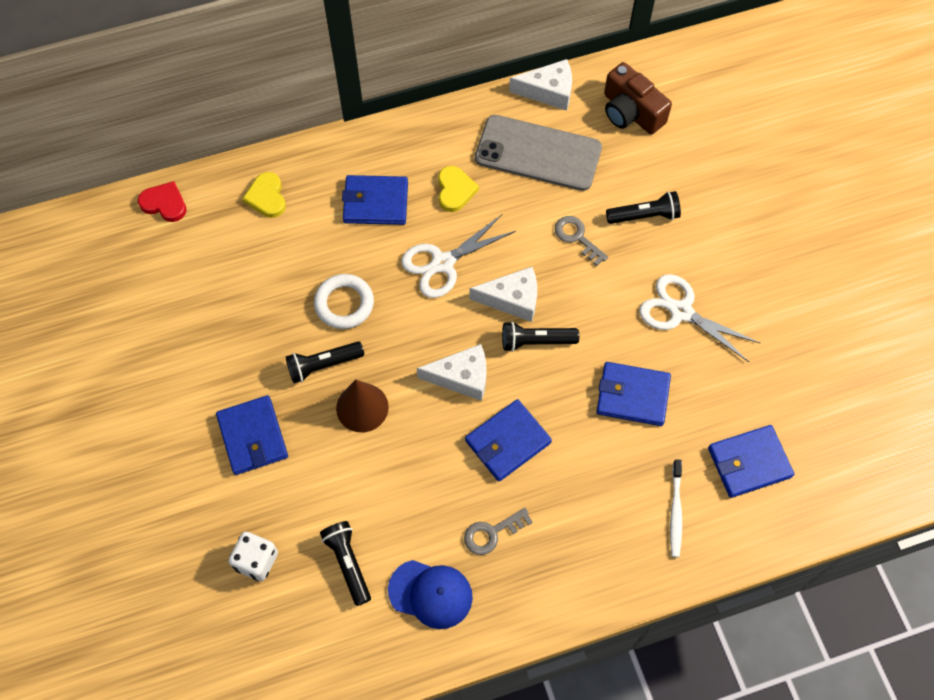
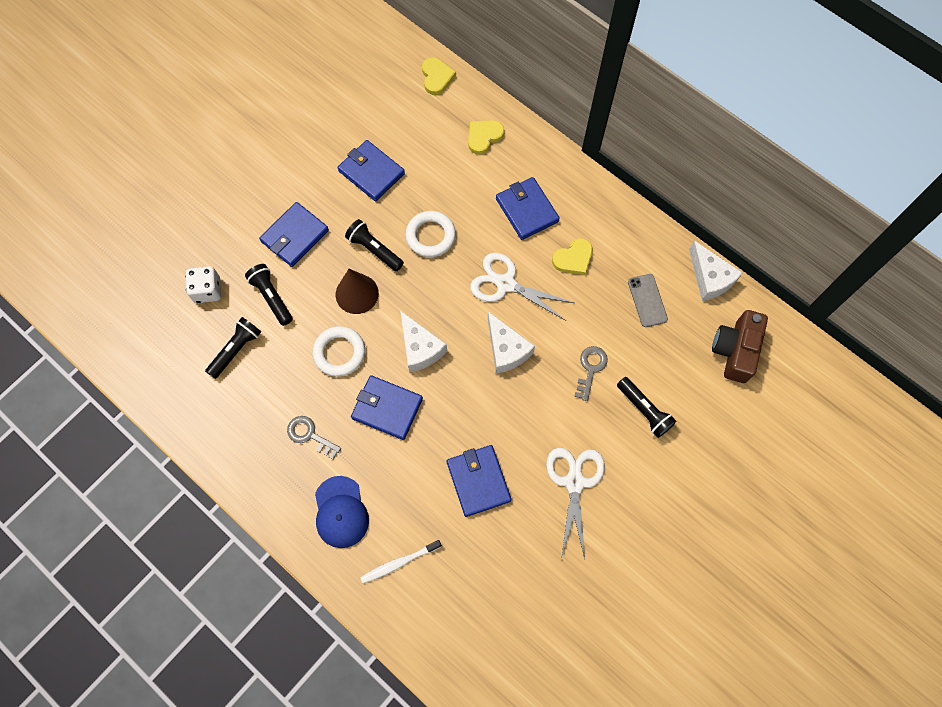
camera: 60 degrees right, 5 degrees up
(164, 203) = (437, 77): red heart -> yellow heart
(418, 458) = (339, 353): none -> white ring
(430, 594) = (242, 417): blue cap -> blue cap (341, 512)
(536, 341) = (481, 385): black flashlight -> black flashlight (271, 297)
(538, 153) = (647, 300): grey phone -> grey phone, size x0.49
(749, 462) = (473, 601): blue wallet -> blue wallet (371, 172)

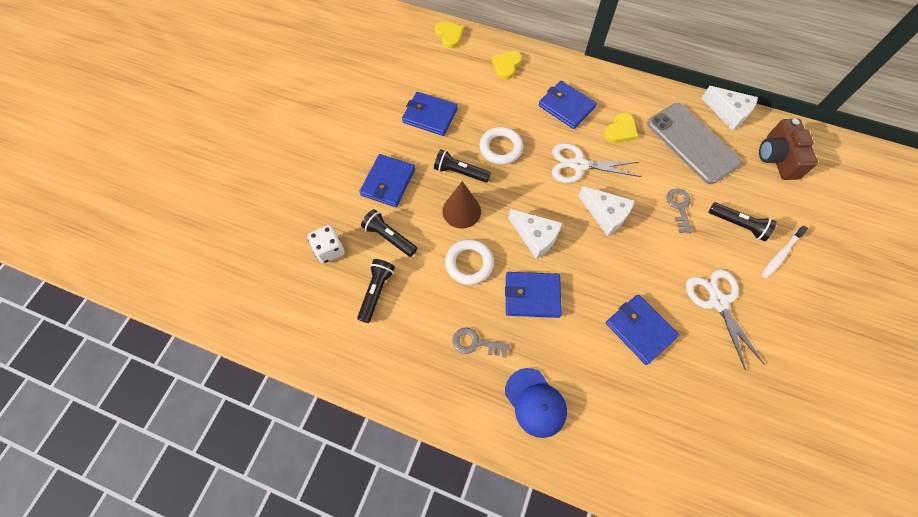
camera: 20 degrees left, 5 degrees down
(399, 562) = (610, 429): white toothbrush -> white toothbrush (781, 254)
(647, 300) = (692, 143): grey phone -> grey phone, size x2.03

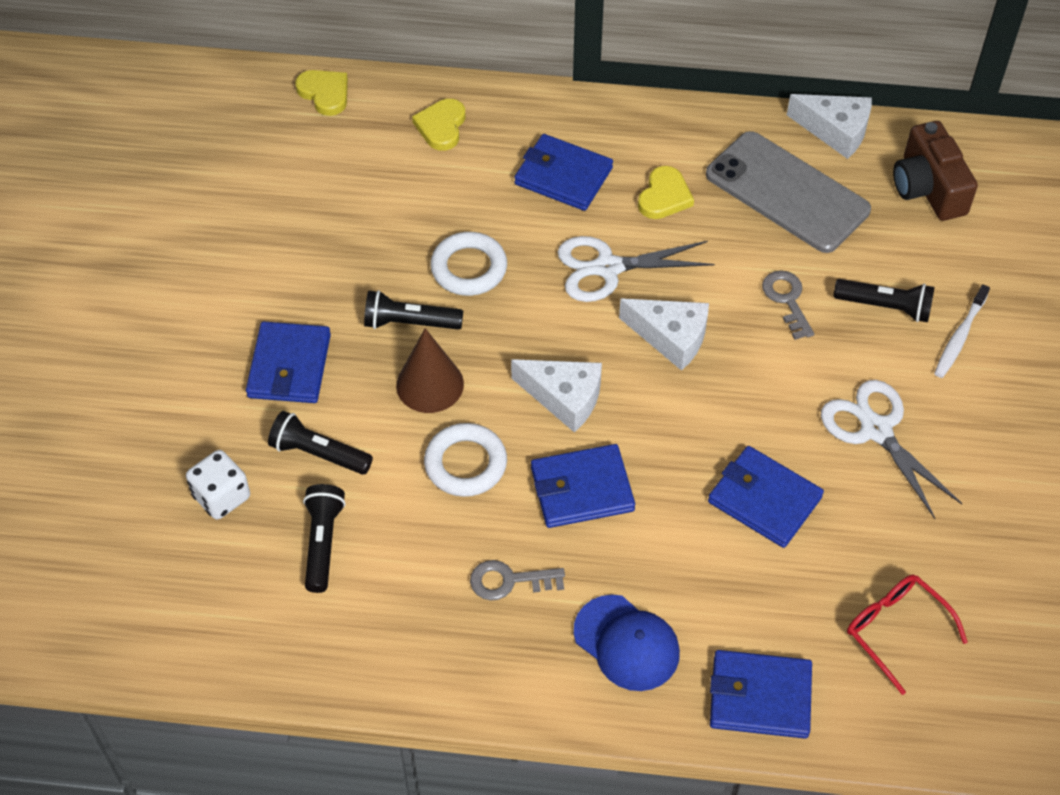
camera: 15 degrees left, 10 degrees down
(430, 116) = (330, 240): blue wallet -> blue wallet (760, 697)
(705, 439) = (895, 630): none -> red glasses

